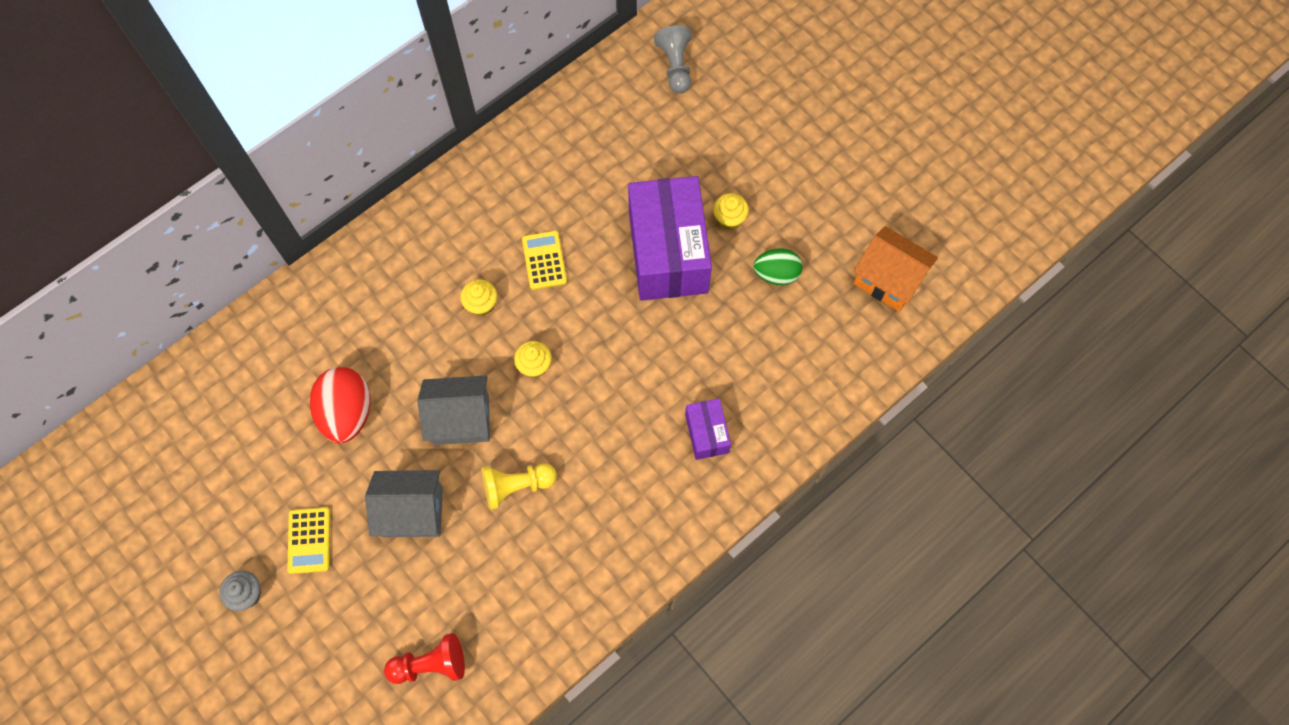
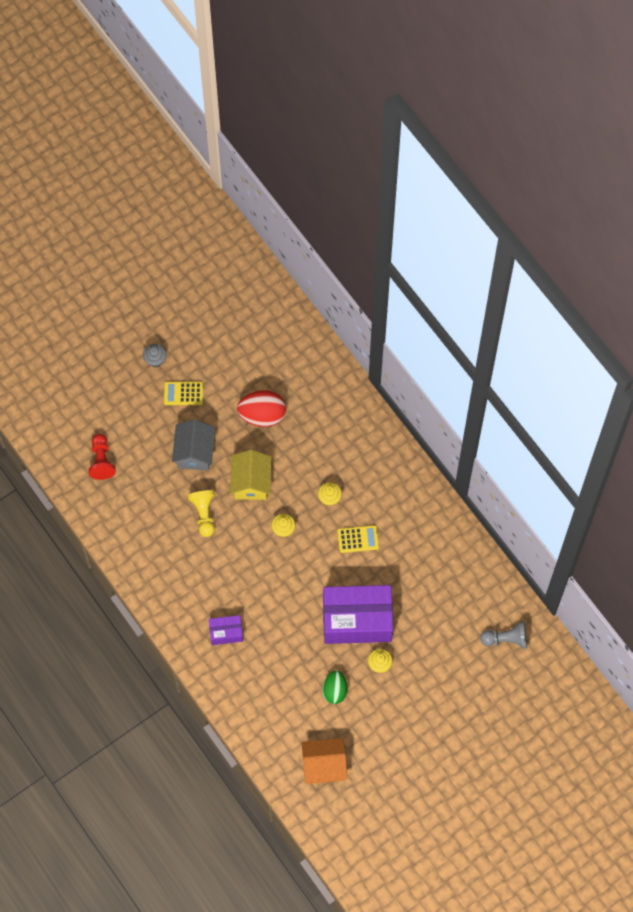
camera: 95 degrees right, 0 degrees up
(461, 419) = (251, 482): grey house -> yellow house
(888, 279) = (324, 765): orange house -> orange house turned 45 degrees clockwise

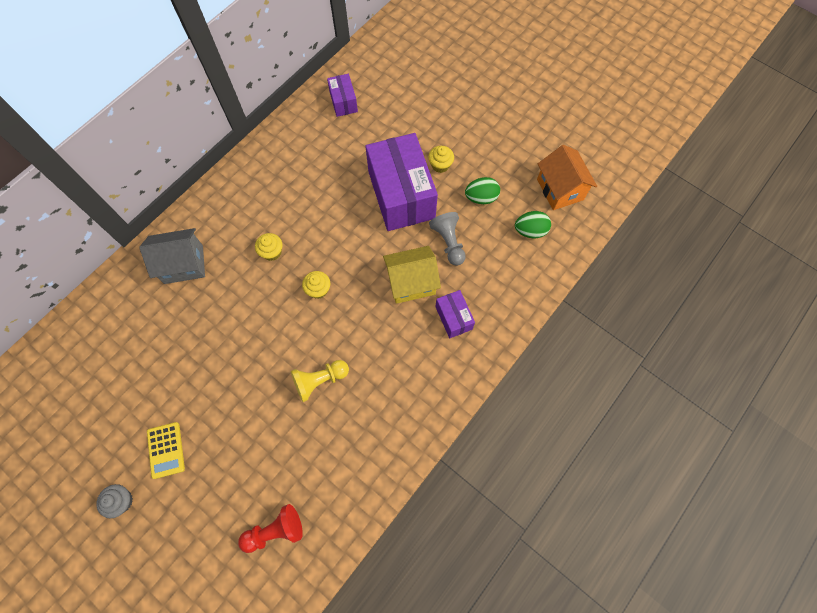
camera: 105 degrees left, 0 degrees up
(194, 452) = (243, 413): grey house -> grey house (184, 264)
(251, 482) = (270, 338): yellow house -> yellow house (411, 282)
(262, 415) = (182, 348): red egg -> none
(289, 723) = (530, 231): none -> green egg
(358, 539) = (313, 214): yellow calculator -> none
(475, 592) = (343, 102): none -> purple box
(506, 639) = (383, 70): grey pawn -> grey pawn (448, 242)

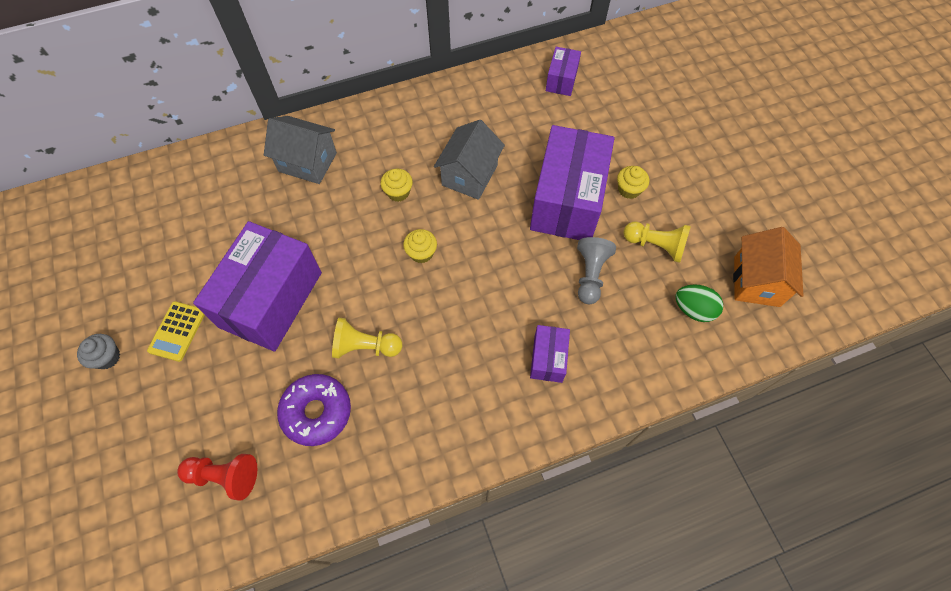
camera: 30 degrees right, 5 degrees down
(225, 385) = (271, 299): none -> purple box
(314, 447) = (317, 412): none -> purple donut
(318, 211) = (469, 175): none -> grey house
(411, 282) = (523, 296): yellow house -> none
(481, 198) = (655, 245): green egg -> yellow pawn

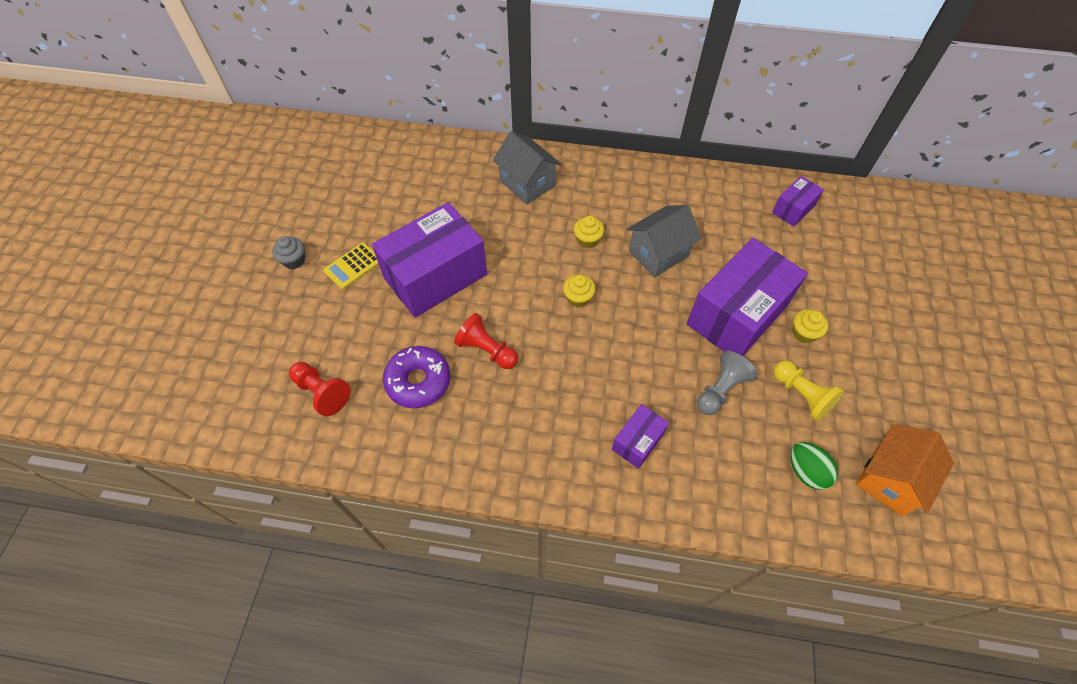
camera: 30 degrees right, 5 degrees down
(365, 346) = (487, 350): yellow pawn -> red pawn

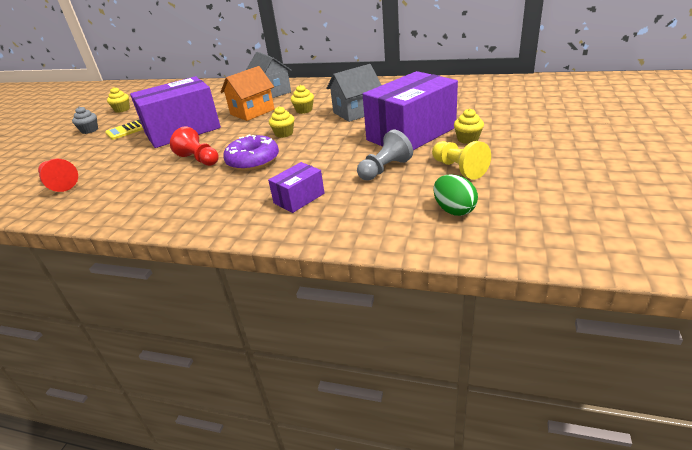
camera: 10 degrees right, 25 degrees down
(316, 205) = (122, 109): none -> yellow cupcake
(418, 381) = (136, 175): purple donut -> purple donut (253, 161)
(793, 209) = (470, 88): purple box -> none
(890, 479) = (541, 212): orange house -> orange house (252, 112)

